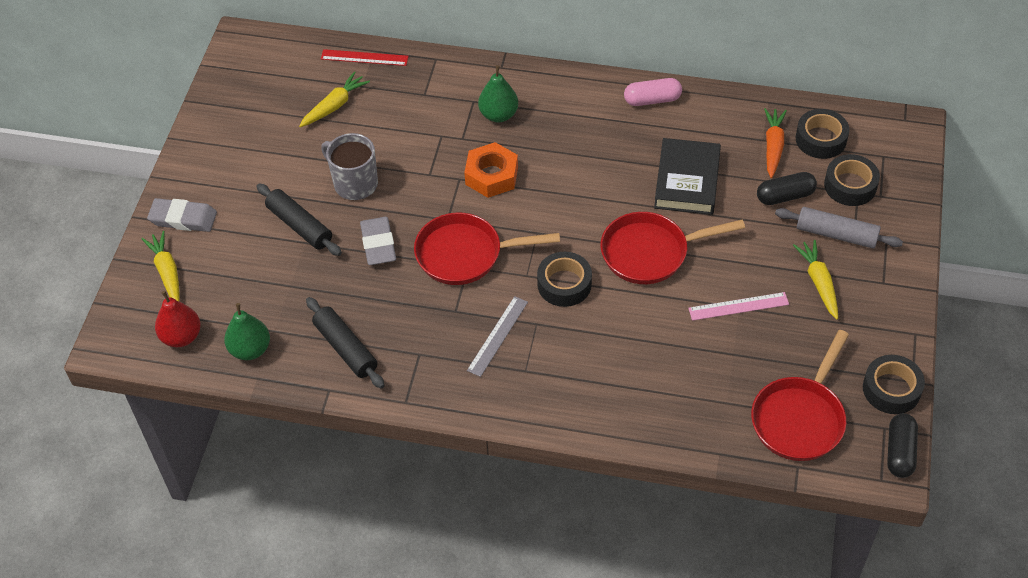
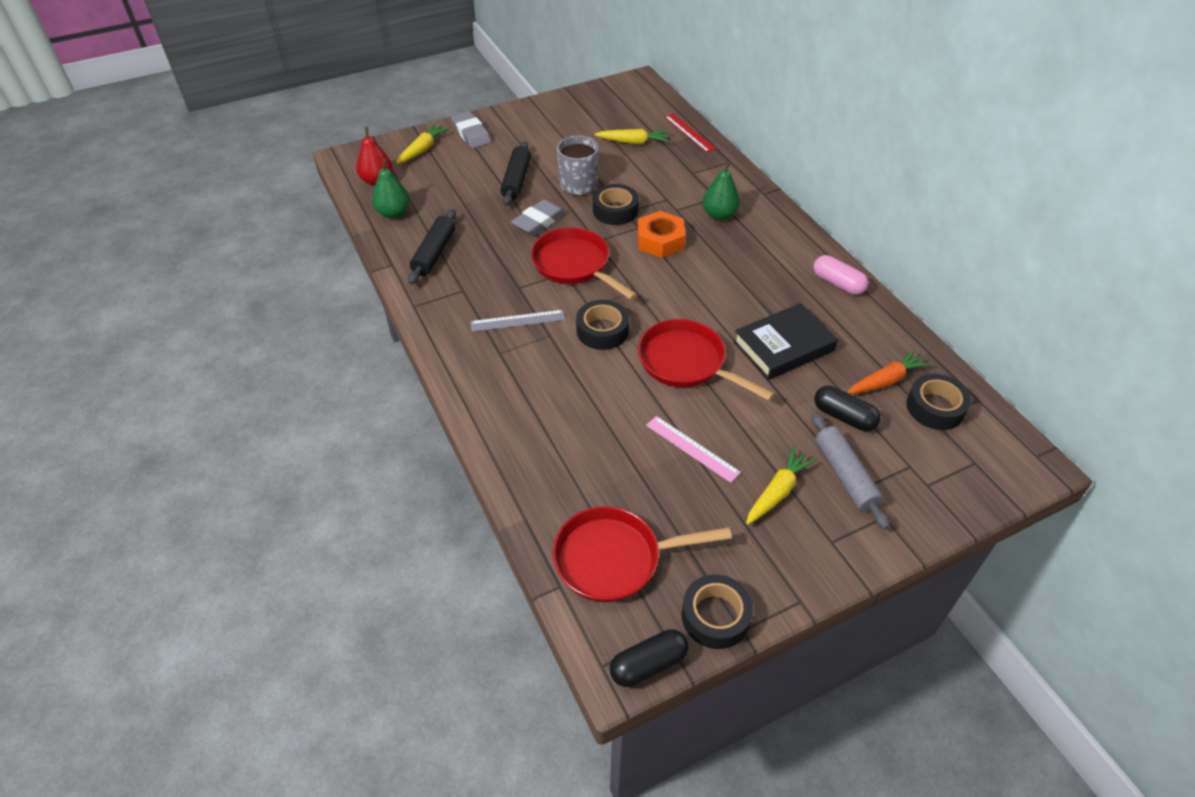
camera: 50 degrees right, 5 degrees down
(850, 185) = (911, 456): black tape -> black tape (615, 210)

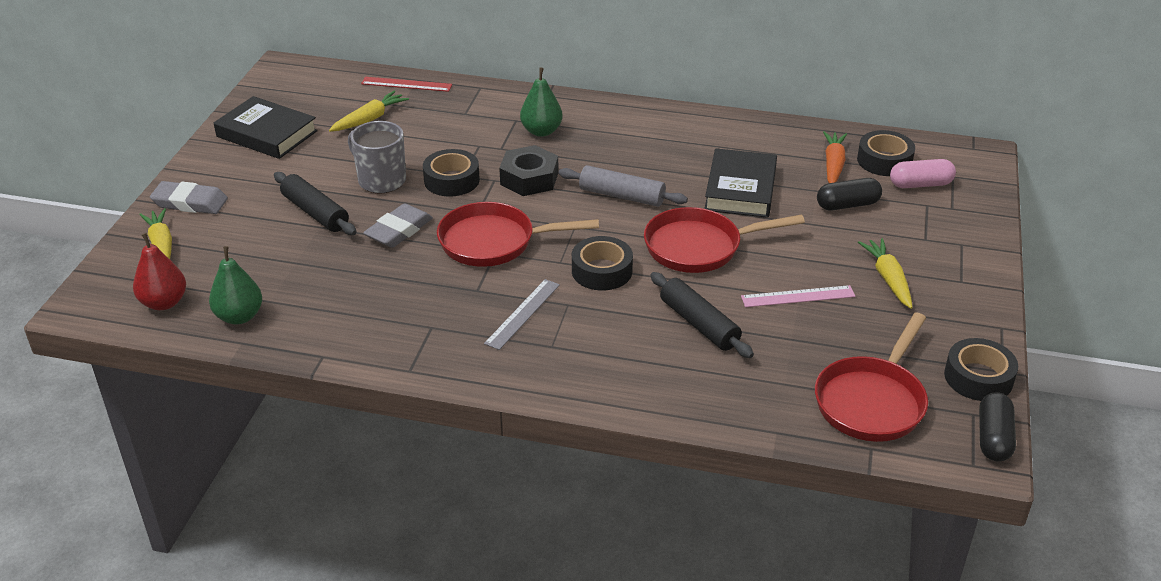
camera: 50 degrees left, 10 degrees down
(434, 253) = (348, 319): black rolling pin -> black rolling pin (699, 324)
(538, 221) = (399, 230): grey eraser -> grey eraser turned 45 degrees clockwise
(567, 117) = (267, 134): none -> black book
(660, 240) = (529, 178): orange nut -> black nut
(838, 283) = (704, 125): pink capsule -> pink capsule (920, 184)
(845, 475) = (905, 238): grey rolling pin -> grey rolling pin (622, 196)

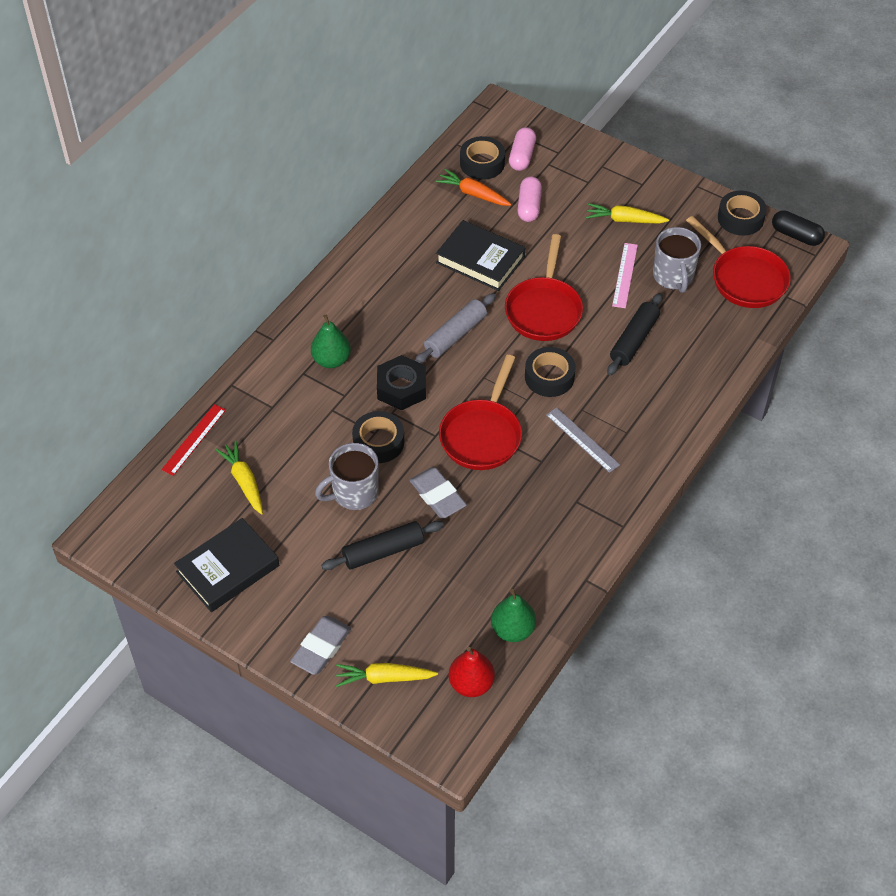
camera: 70 degrees left, 15 degrees up
(699, 324) = (634, 340): black rolling pin -> black rolling pin turned 45 degrees counterclockwise
(826, 336) = (673, 277): none -> grey mug
(847, 205) = (529, 206): black capsule -> pink capsule

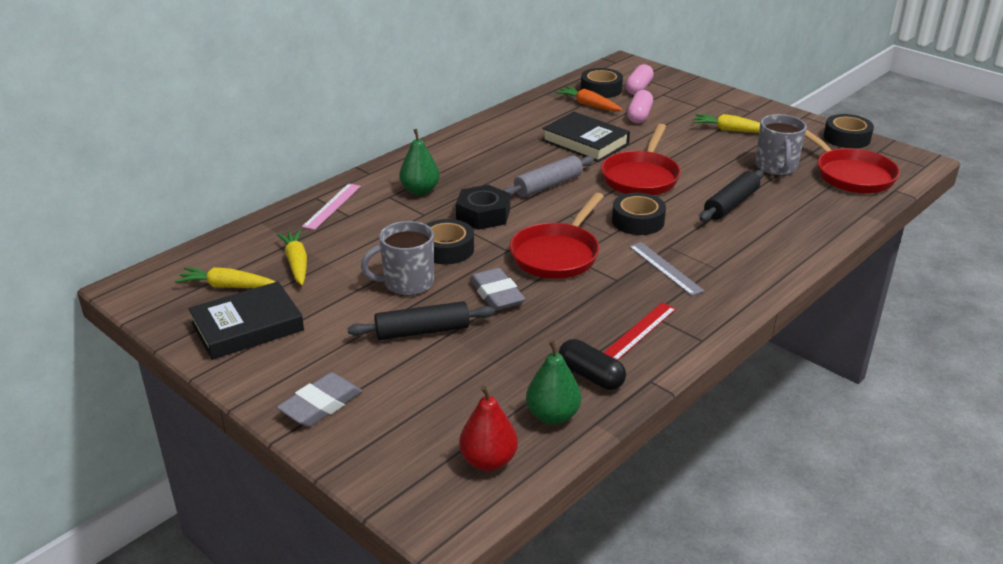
camera: 10 degrees right, 20 degrees down
(194, 439) = (261, 229): red ruler -> red ruler (639, 331)
(384, 678) = (384, 442): yellow carrot -> yellow carrot (227, 286)
(625, 275) = (726, 163): pink ruler -> pink ruler (332, 206)
(796, 235) = (904, 152): black capsule -> black capsule (591, 376)

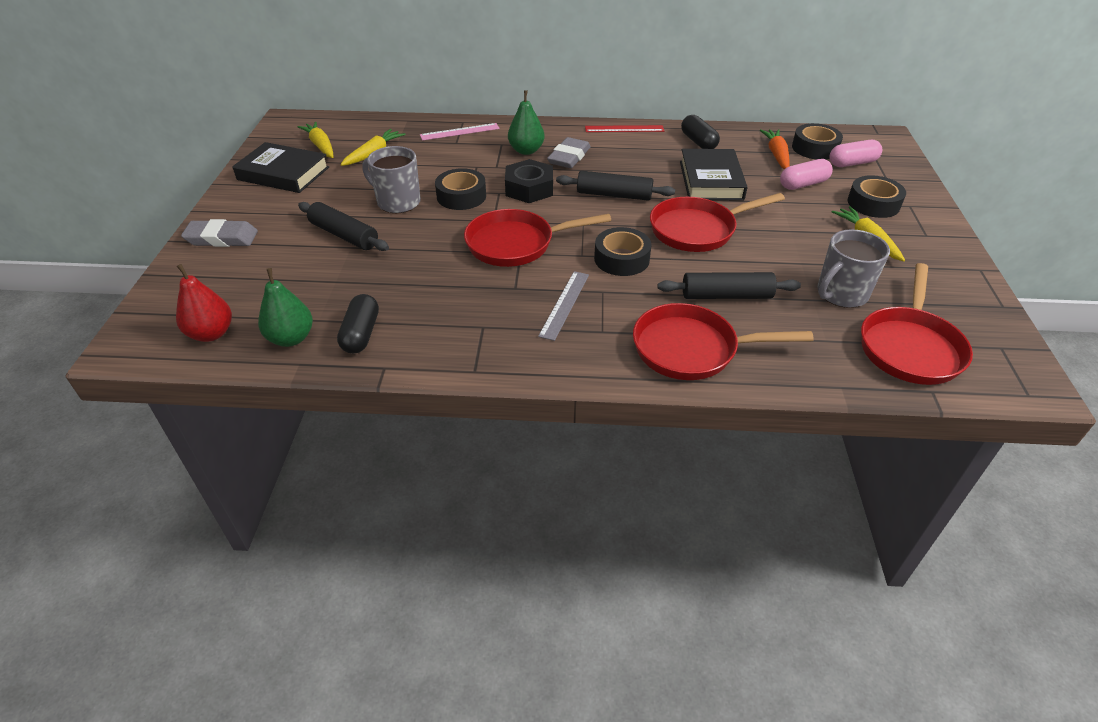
camera: 50 degrees right, 10 degrees up
(496, 294) = (426, 243): grey eraser -> grey eraser (569, 157)
(525, 121) = (698, 142): none -> black capsule
(548, 185) = (614, 195): grey rolling pin -> black rolling pin
(639, 331) = (450, 332): red ruler -> red ruler (624, 129)
(773, 244) = (691, 349): none -> red pan
(846, 138) = (987, 314): black tape -> black tape (873, 204)

